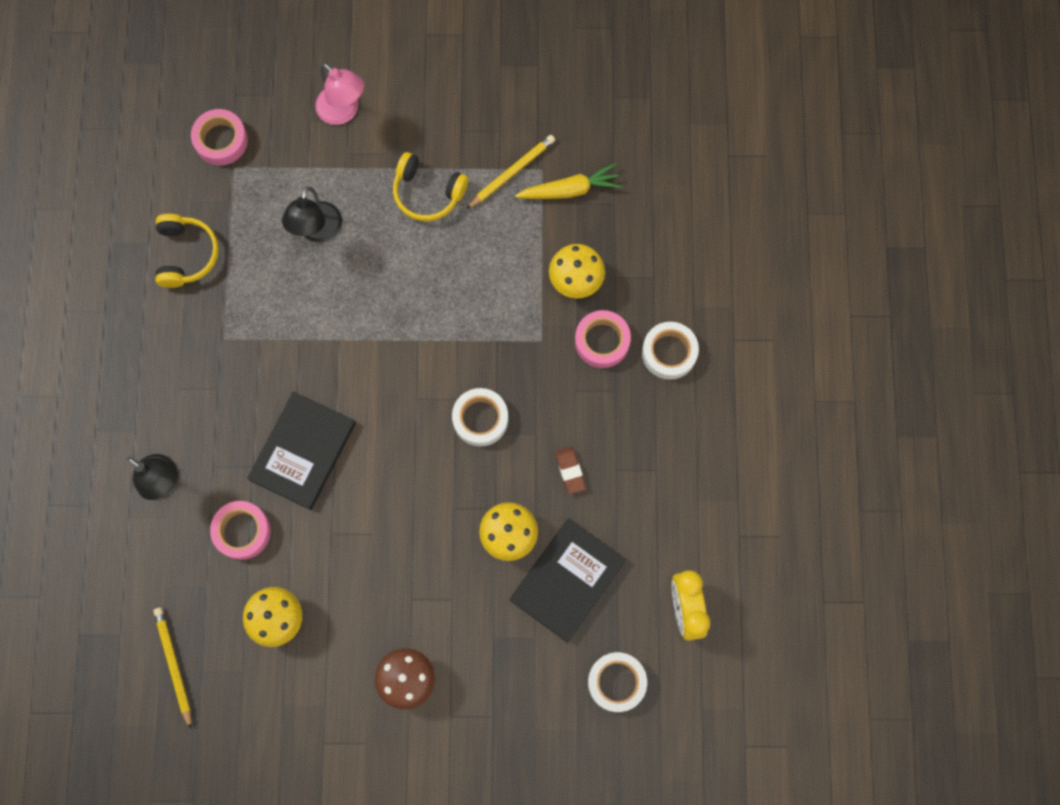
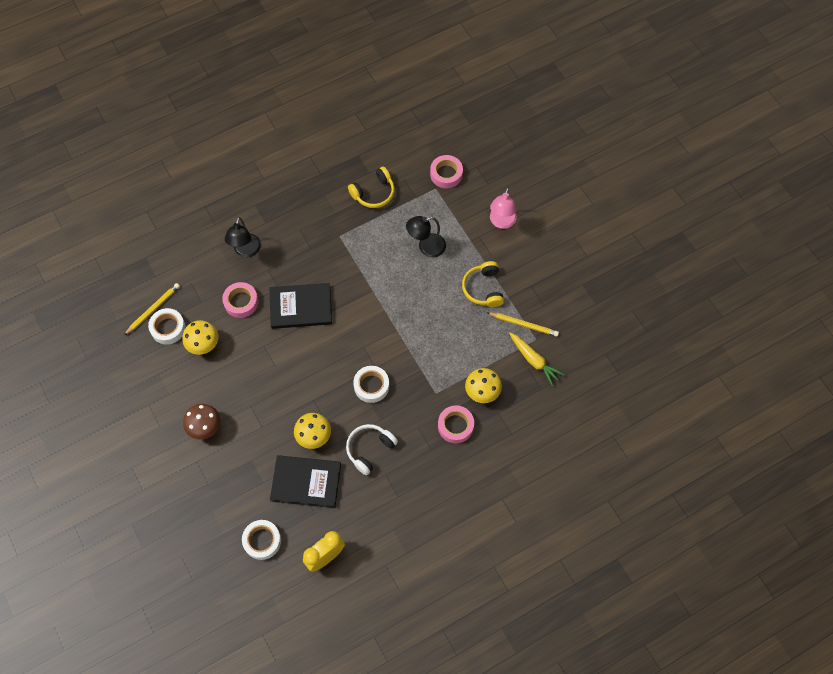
camera: 60 degrees right, 10 degrees down
(570, 471) = (370, 449): brown eraser -> white headphones
(669, 352) = (471, 466): white tape -> white tape (168, 328)

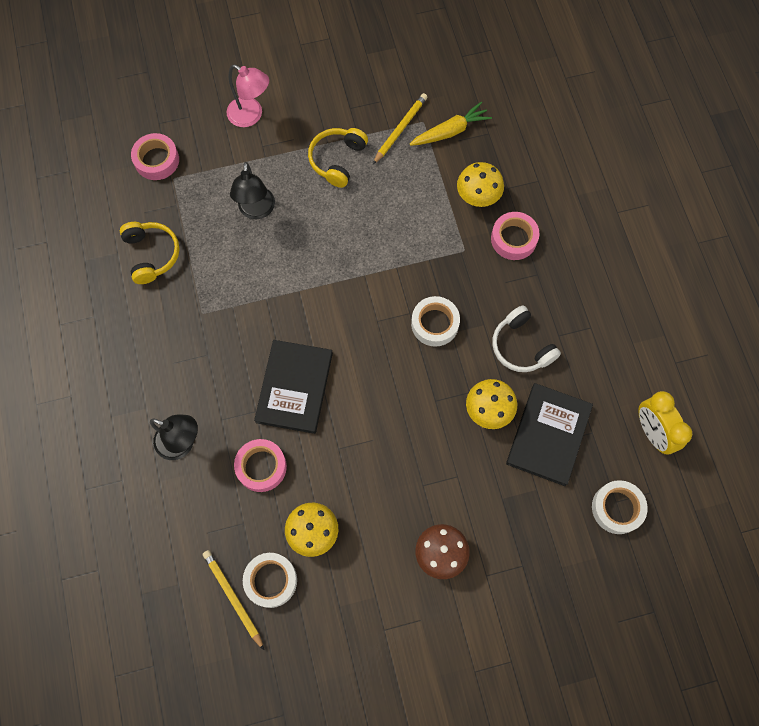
camera: 75 degrees left, 5 degrees up
(483, 288) = (337, 160): yellow headphones -> yellow headphones turned 105 degrees clockwise

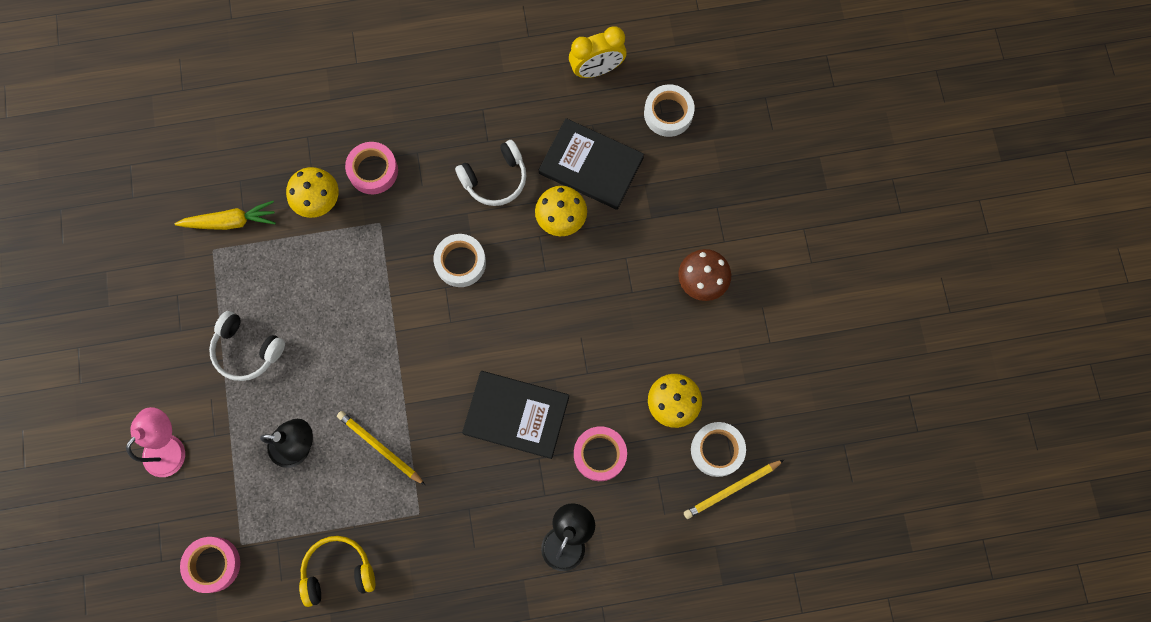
camera: 85 degrees left, 5 degrees up
(337, 160) = (247, 350): yellow headphones -> white headphones
(400, 129) = (218, 276): yellow pencil -> yellow pencil (380, 447)
(450, 131) = (230, 221): yellow carrot -> yellow carrot turned 105 degrees clockwise

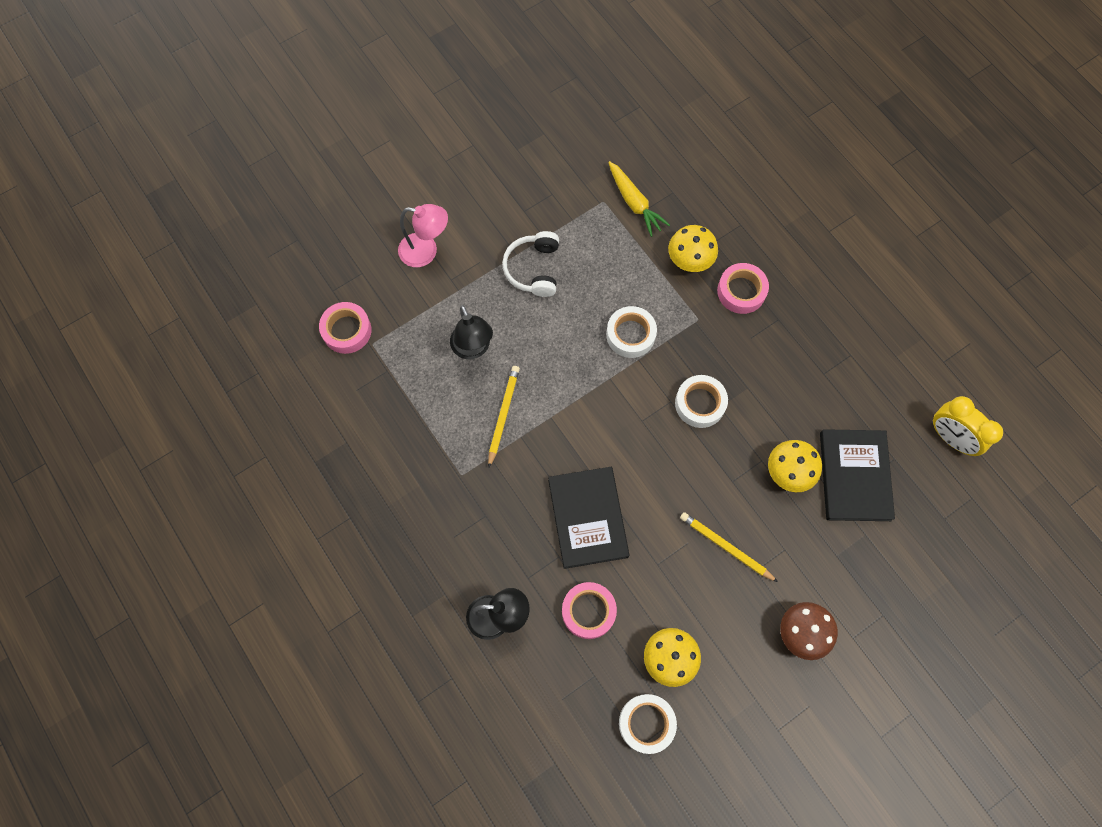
camera: 65 degrees right, 5 degrees down
(338, 571) = (383, 432): yellow headphones -> none
(495, 178) = (793, 396): white headphones -> none
(668, 113) = (948, 524): white tape -> white tape (630, 335)
(731, 489) = (616, 755): yellow pencil -> yellow pencil (726, 547)

